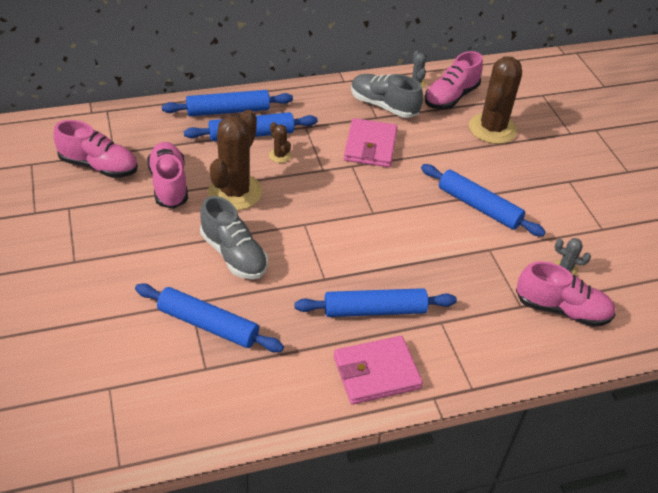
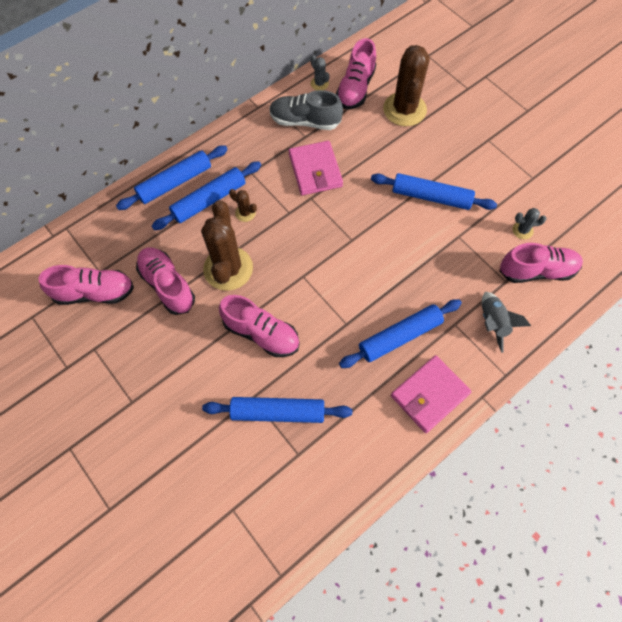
camera: 20 degrees left, 20 degrees up
(234, 254) = (261, 333): grey shoe -> pink shoe
(485, 337) = (493, 323): none -> grey rocket

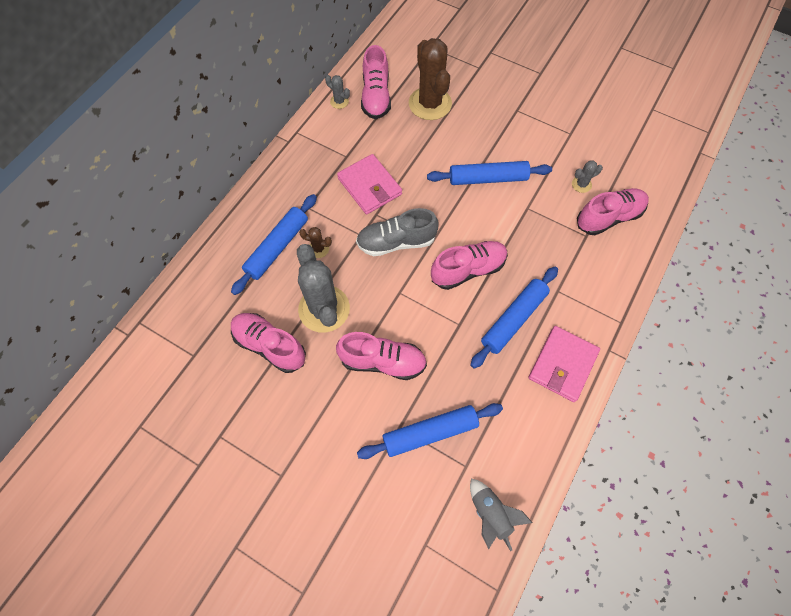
camera: 20 degrees left, 0 degrees up
(94, 293) = (197, 378): pink shoe -> pink shoe (468, 270)
(175, 182) = (235, 240): blue rolling pin -> none
(228, 268) = (324, 309): brown cactus -> grey cactus
(305, 121) = (340, 142): grey shoe -> grey shoe (396, 242)
(493, 323) = (590, 278): grey rocket -> grey rocket (490, 514)

